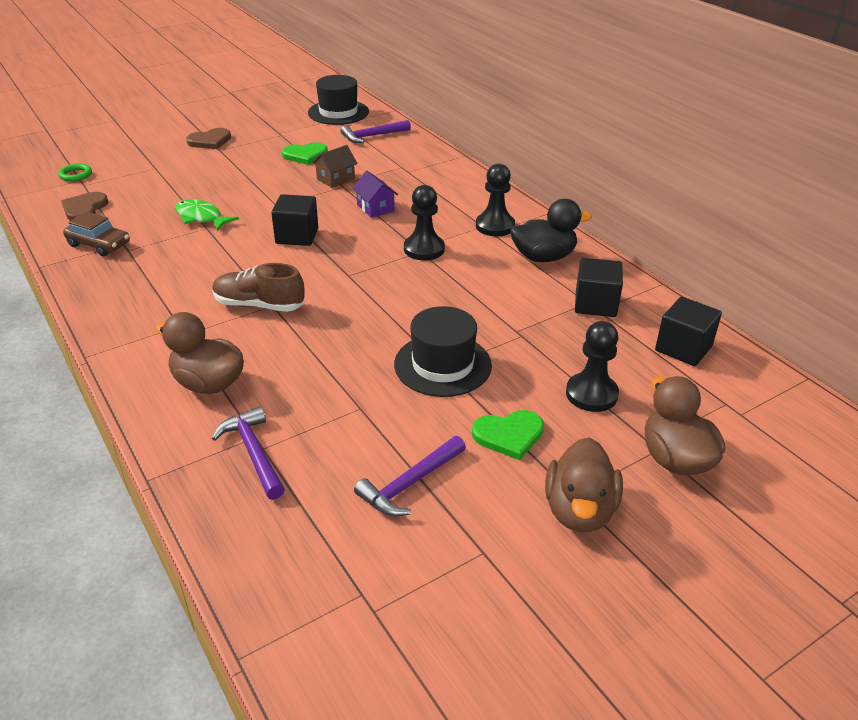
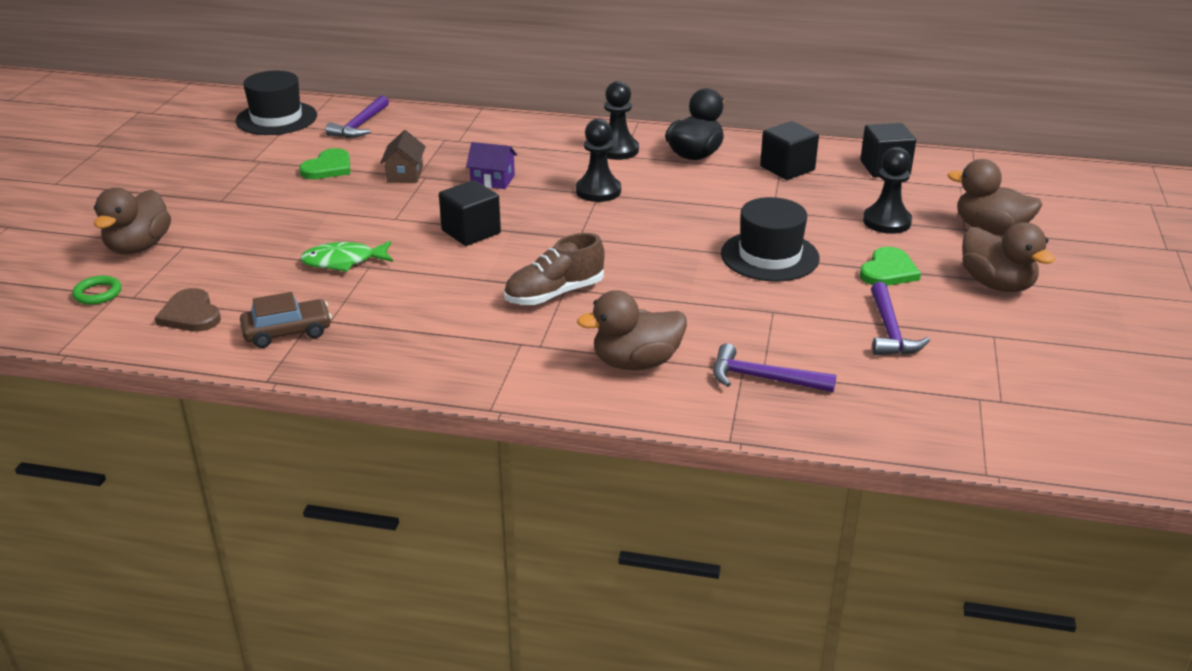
camera: 45 degrees left, 5 degrees down
(138, 158) = (139, 247): none -> brown duck
(210, 141) = (189, 197): brown heart -> none

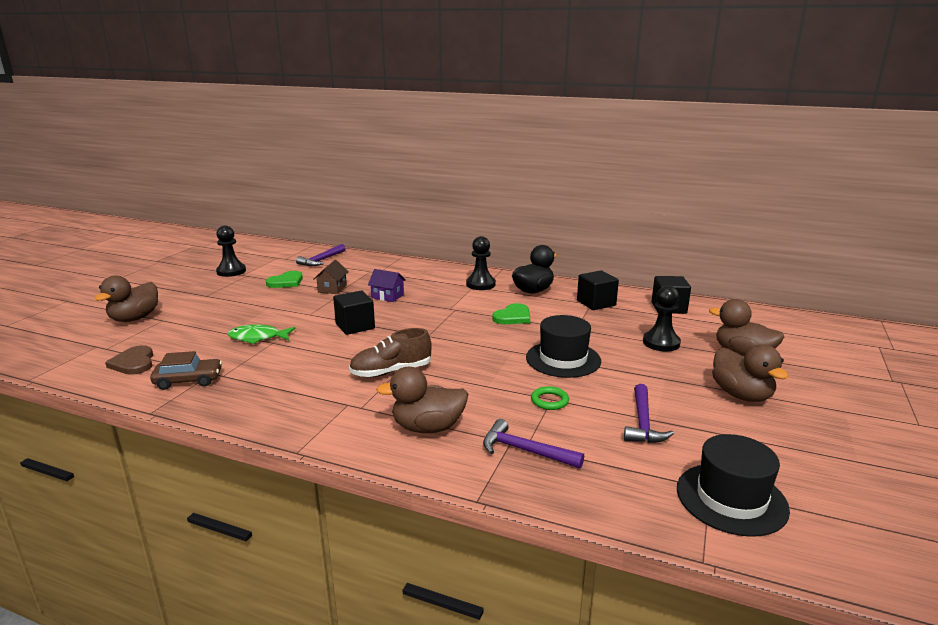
camera: 10 degrees right, 10 degrees down
(98, 293) = (86, 344): green ring -> green ring (549, 401)
(276, 118) = (273, 253): black hat -> black hat (731, 498)
(598, 191) = (456, 308): black pawn -> black pawn (231, 271)
(888, 271) = (653, 377): green heart -> green heart (513, 317)

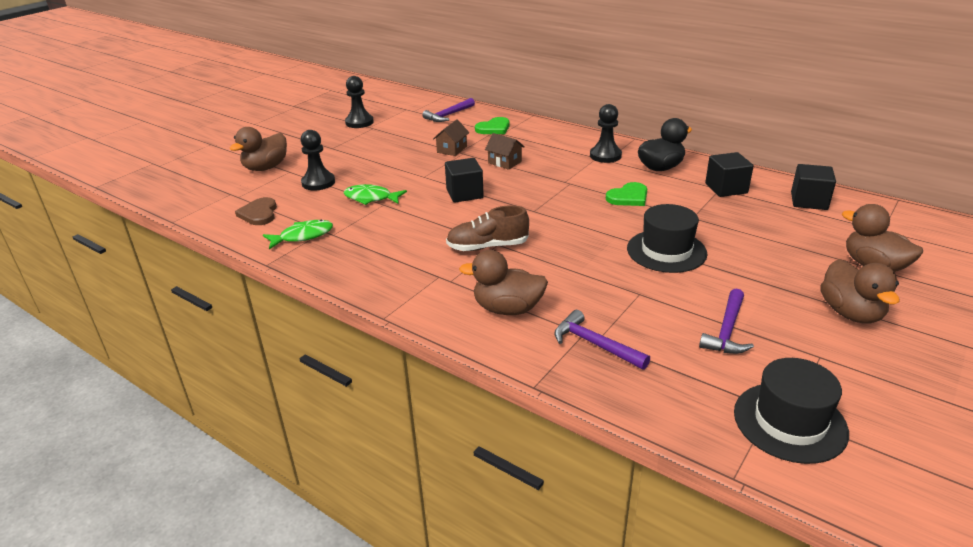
camera: 15 degrees right, 10 degrees up
(188, 380) = (303, 236): brown car -> green fish
(286, 282) = (409, 138): green heart -> green heart (494, 128)
(387, 296) = (505, 162): purple house -> brown house
(549, 401) = (636, 295): green ring -> none
(661, 343) = (783, 243): black pawn -> black pawn (318, 182)

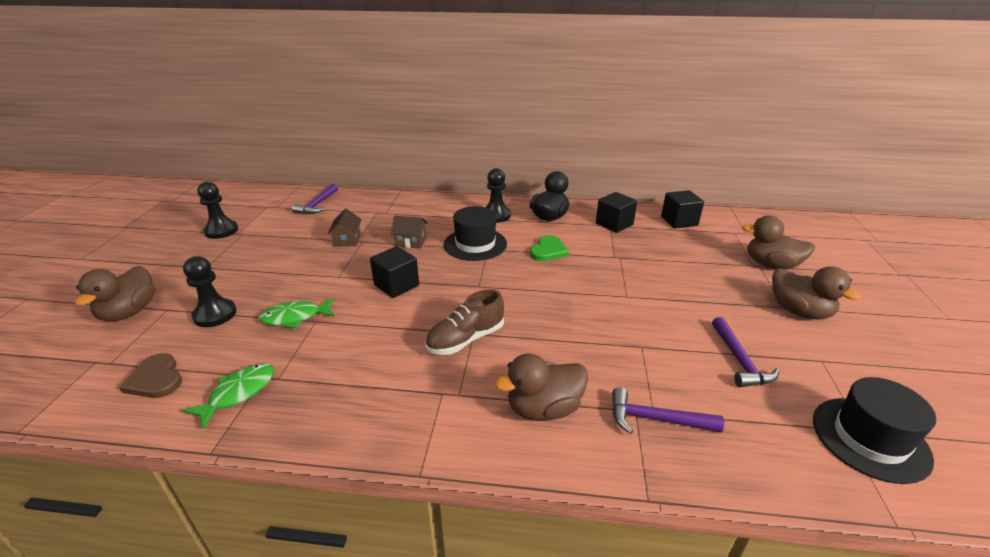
camera: 30 degrees left, 0 degrees up
(494, 128) = (373, 209): green heart -> none
(666, 251) = (624, 295): black hat -> black hat (475, 244)

